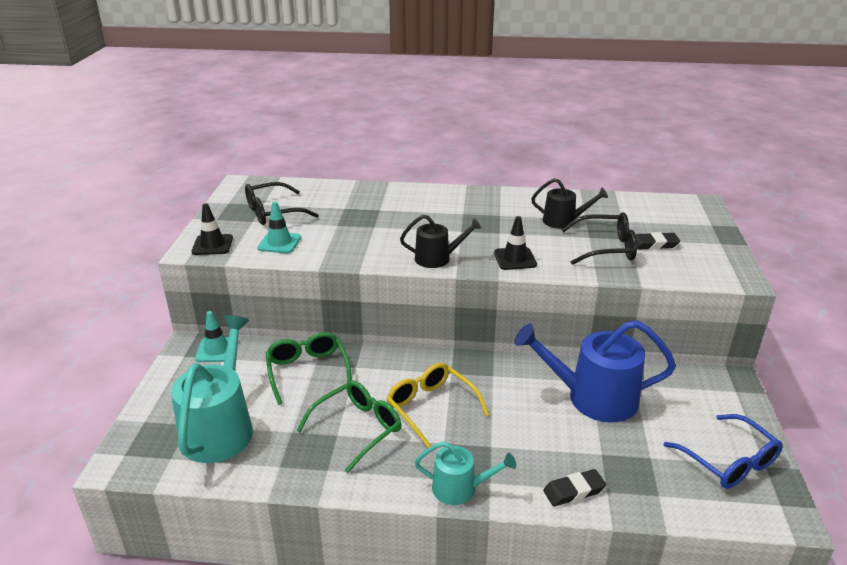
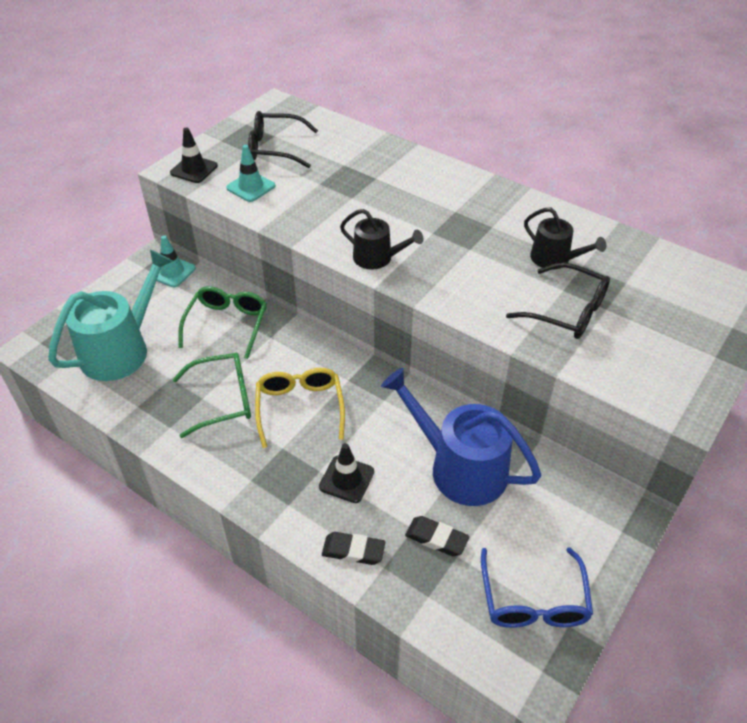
camera: 30 degrees right, 15 degrees up
(460, 488) = (258, 497): turquoise watering can -> none
(515, 259) = (454, 288): black traffic cone -> black traffic cone (346, 479)
(653, 244) = (628, 327): black eraser -> black eraser (436, 538)

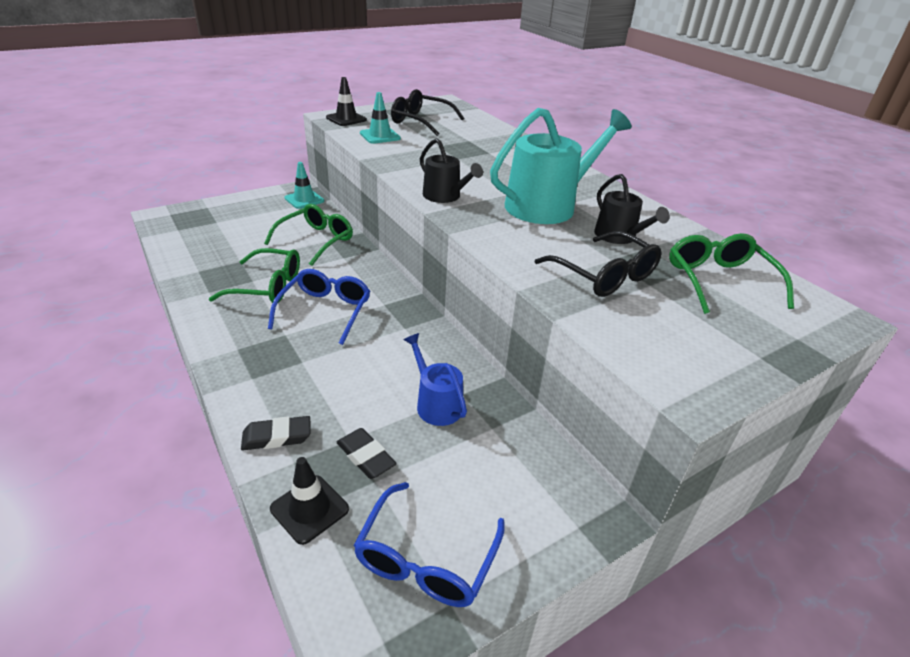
camera: 20 degrees right, 10 degrees down
(121, 349) = (221, 233): turquoise watering can -> turquoise watering can (547, 205)
(300, 408) = (325, 311): yellow glasses -> blue glasses
(346, 479) = (320, 376): black traffic cone -> black traffic cone (309, 509)
(353, 551) = (277, 437): black eraser -> black eraser turned 45 degrees counterclockwise
(460, 468) = (436, 404): blue watering can -> blue watering can, size x0.55
(654, 285) = (719, 281): none -> green glasses

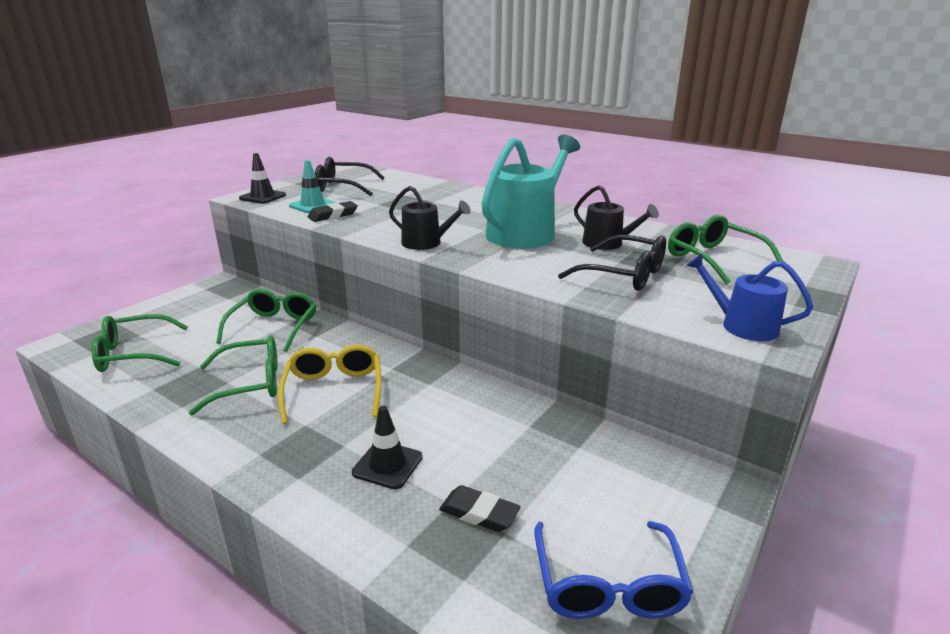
camera: 20 degrees left, 10 degrees down
(203, 237) = (134, 354): none -> green glasses
(277, 437) = (370, 526): black eraser -> black eraser (333, 215)
(304, 200) = (231, 291): turquoise traffic cone -> none
(309, 509) = (458, 584): black traffic cone -> black traffic cone (387, 465)
(325, 311) = (334, 390): blue glasses -> yellow glasses
(436, 404) = (511, 442): blue watering can -> blue watering can (742, 325)

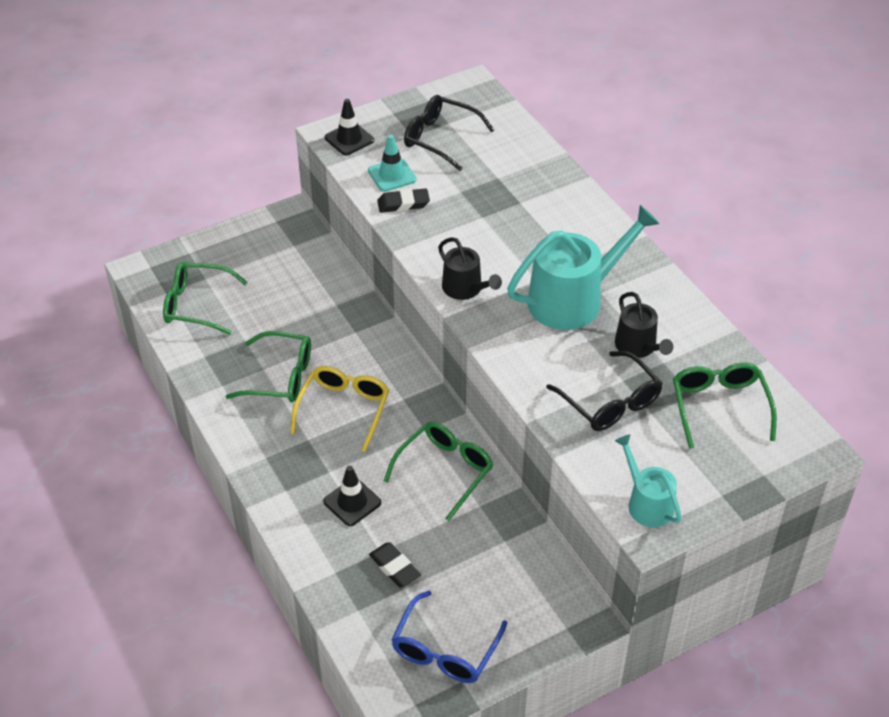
camera: 25 degrees right, 20 degrees up
(274, 327) = (322, 305): green glasses -> green glasses (445, 471)
(742, 325) = (647, 503): blue watering can -> turquoise watering can

